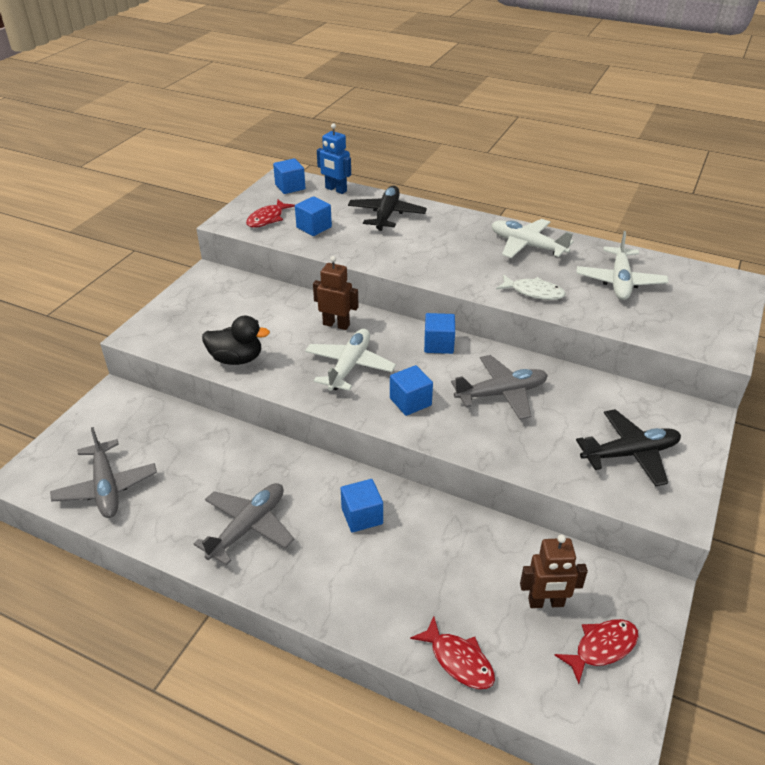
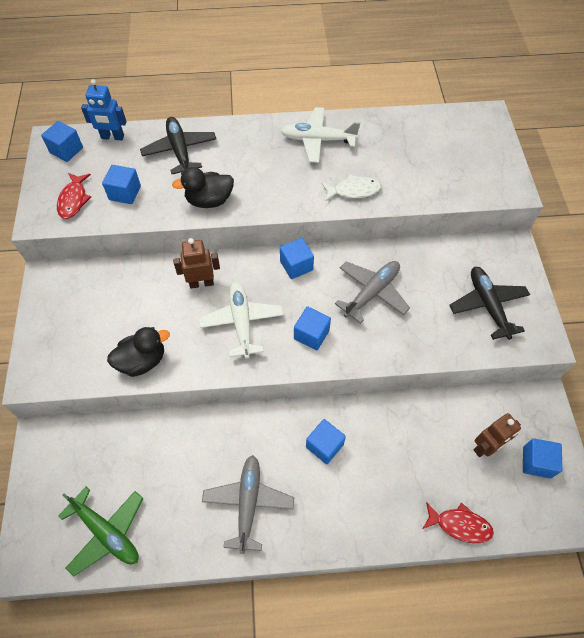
camera: 30 degrees left, 20 degrees up
(106, 487) = (107, 532): grey plane -> green plane
(384, 255) = (209, 200): none -> black duck
(602, 648) = (536, 462): red fish -> blue cube
(619, 281) = (408, 150): white plane -> none
(630, 454) = (488, 305): black plane -> black plane turned 60 degrees counterclockwise

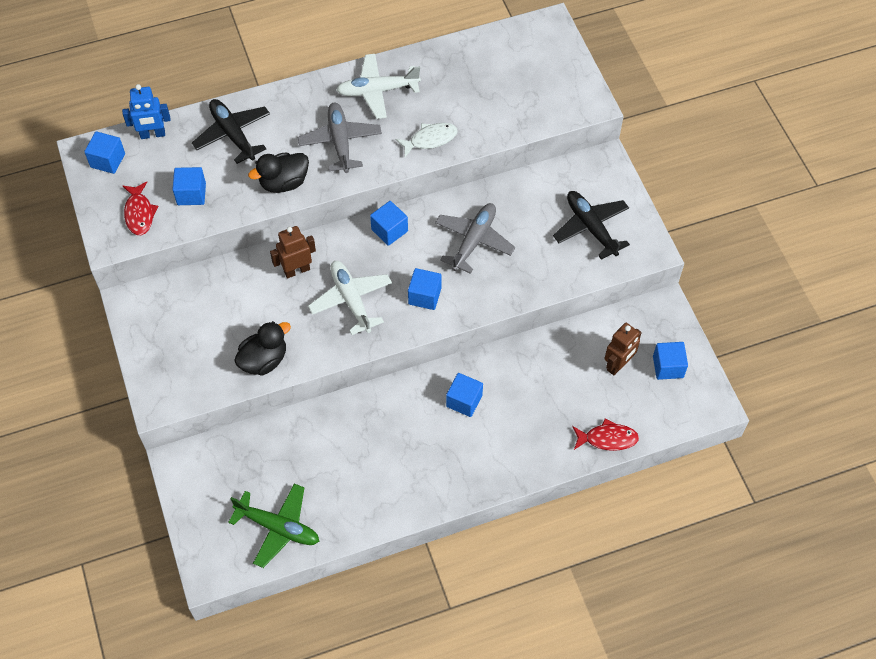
camera: 15 degrees left, 0 degrees up
(248, 503) = (405, 469): grey plane -> grey plane (340, 142)

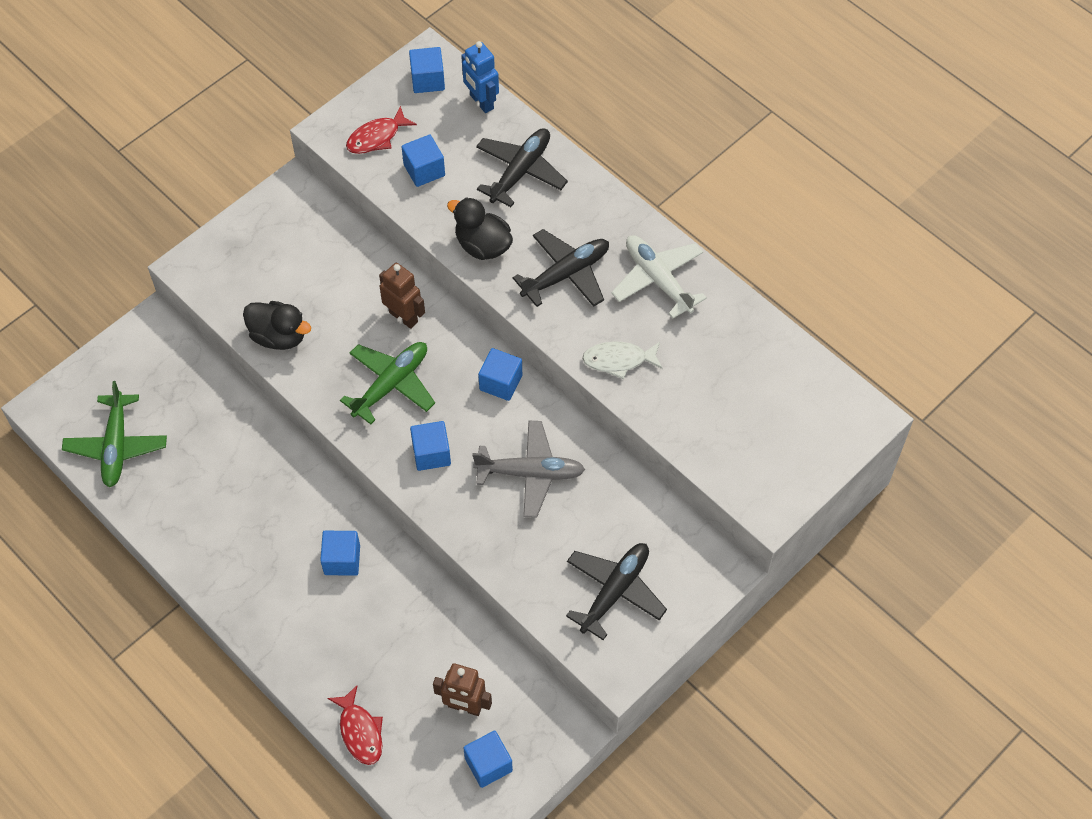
camera: 65 degrees right, 0 degrees up
(340, 142) = (566, 274): grey plane -> black plane
(351, 300) = (391, 384): white plane -> green plane
(430, 139) = (618, 360): white fish -> white fish turned 135 degrees clockwise

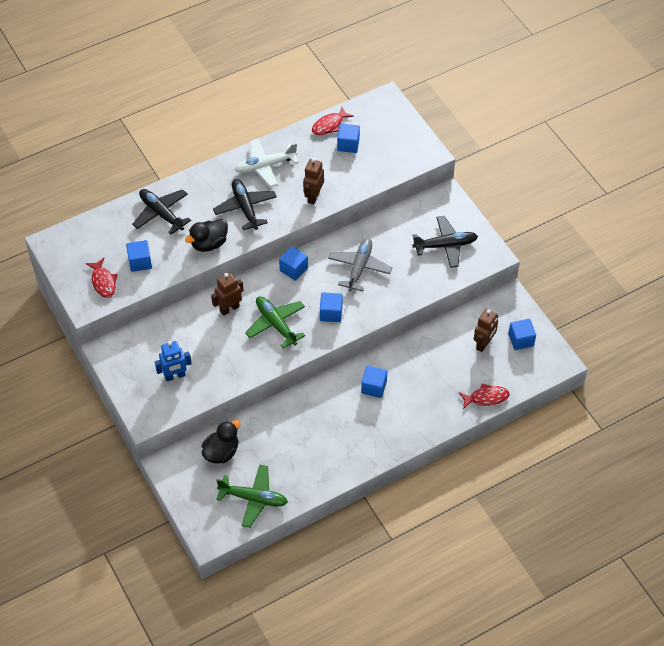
camera: 75 degrees left, 5 degrees down
(279, 336) = (219, 377): black duck -> black duck (221, 452)
(427, 80) = (69, 246): blue cube -> blue cube (348, 144)
(481, 102) = (99, 222): blue robot -> blue robot (175, 376)
(615, 591) = (445, 245): black plane -> black plane turned 120 degrees clockwise
(618, 360) = (313, 196): white fish -> brown robot
(776, 347) = (329, 125): none -> red fish

